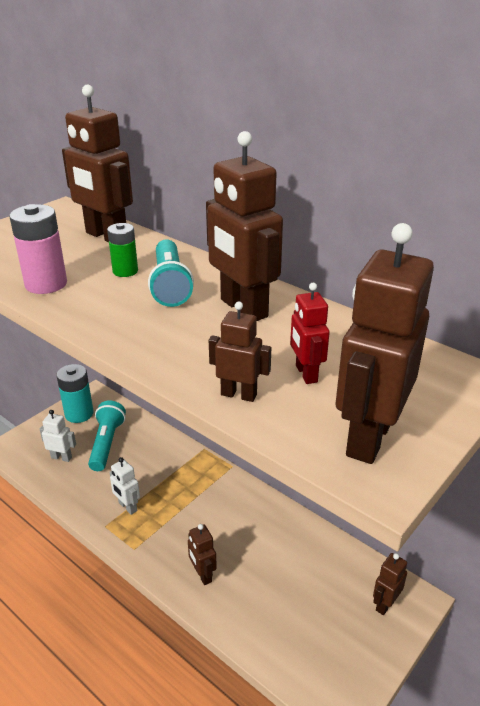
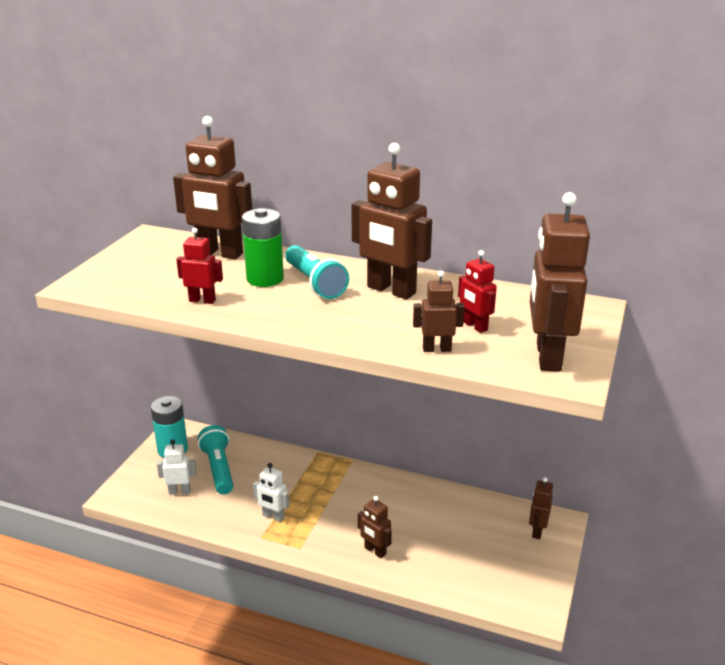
camera: 20 degrees left, 5 degrees down
(46, 284) = (202, 300): pink battery -> red robot
(125, 271) = (265, 279): green battery -> green battery, size x1.57

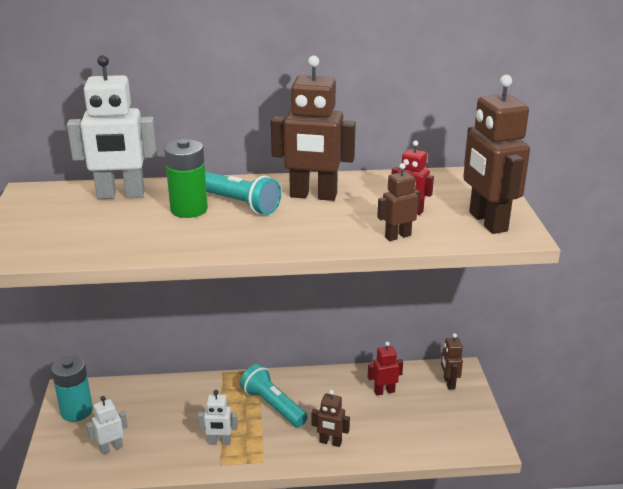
camera: 25 degrees left, 0 degrees up
(202, 300) = (147, 242): red robot -> red robot (384, 391)
(218, 469) = (137, 415): turquoise flashlight -> turquoise flashlight (273, 406)
(219, 253) = (121, 195): brown robot -> white robot

